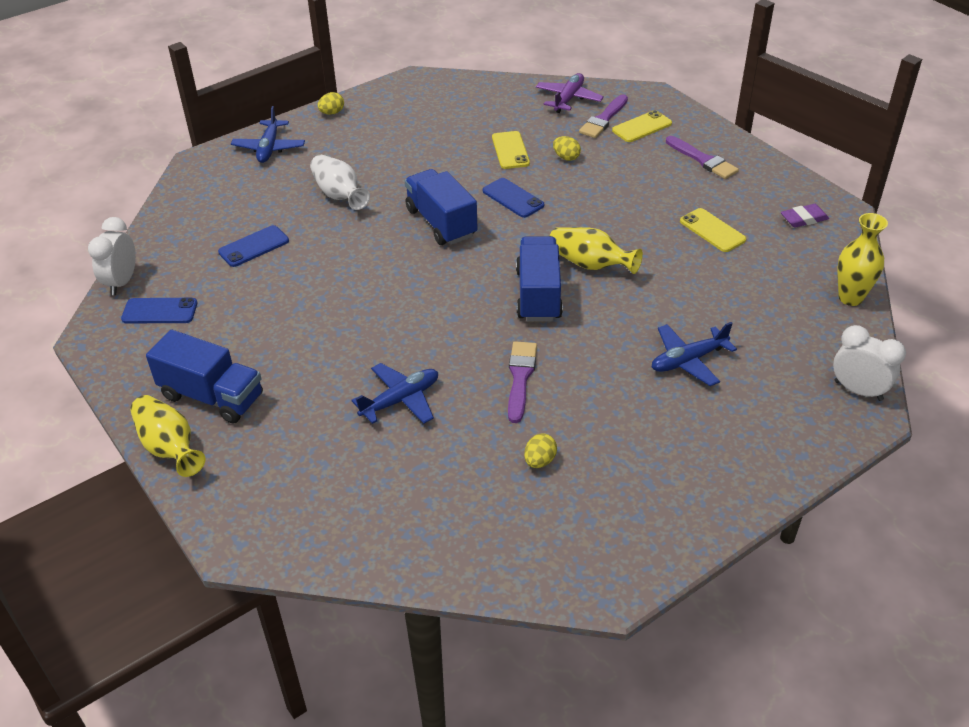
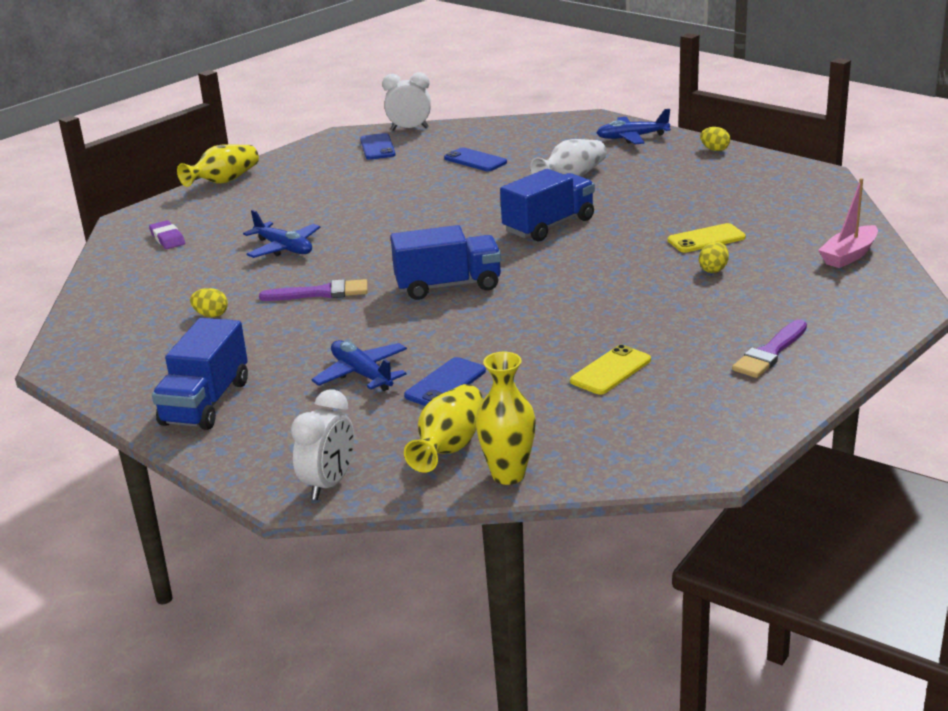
camera: 80 degrees right, 15 degrees down
(212, 396) = (280, 183): blue truck -> blue truck (206, 403)
(513, 198) = (612, 252): blue phone -> blue phone (445, 383)
(568, 99) = (849, 255): purple plane -> pink boat
(590, 264) = (510, 305): yellow vase -> yellow vase (449, 446)
(603, 119) = (818, 281): purple brush -> none
(642, 127) = (820, 306): yellow phone -> none
(804, 219) = (672, 434): purple eraser -> purple eraser (167, 238)

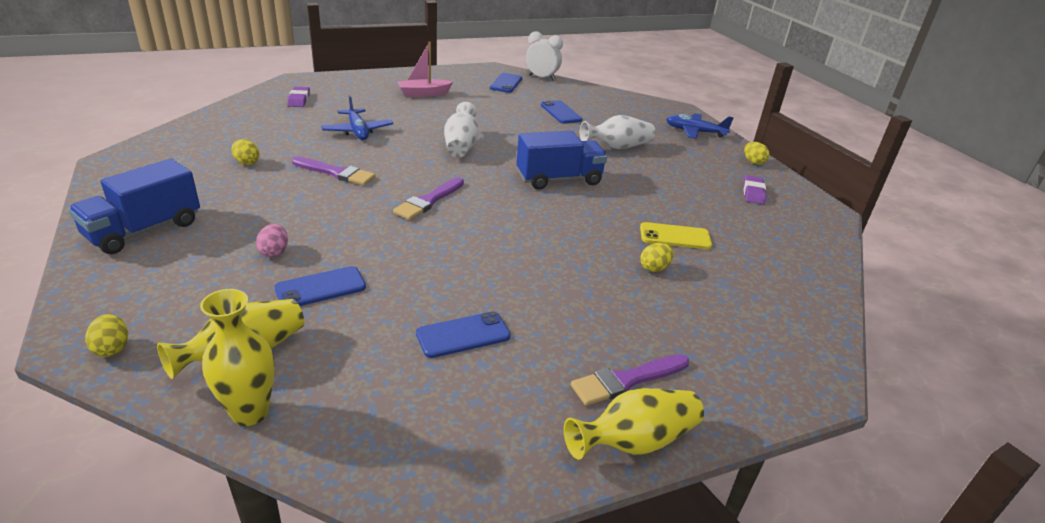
camera: 20 degrees right, 5 degrees up
(224, 181) = (383, 75): yellow vase -> yellow vase (635, 441)
(329, 484) = (112, 348): white clock -> yellow egg
(362, 374) = (274, 252): blue plane -> pink egg
(414, 227) = (461, 146): none -> white vase
(448, 286) = (428, 201): blue truck -> purple brush
(610, 370) = (463, 335): yellow phone -> blue phone
(740, 178) = (753, 193): none -> purple eraser
(849, 255) = (795, 302): pink boat -> pink boat (423, 94)

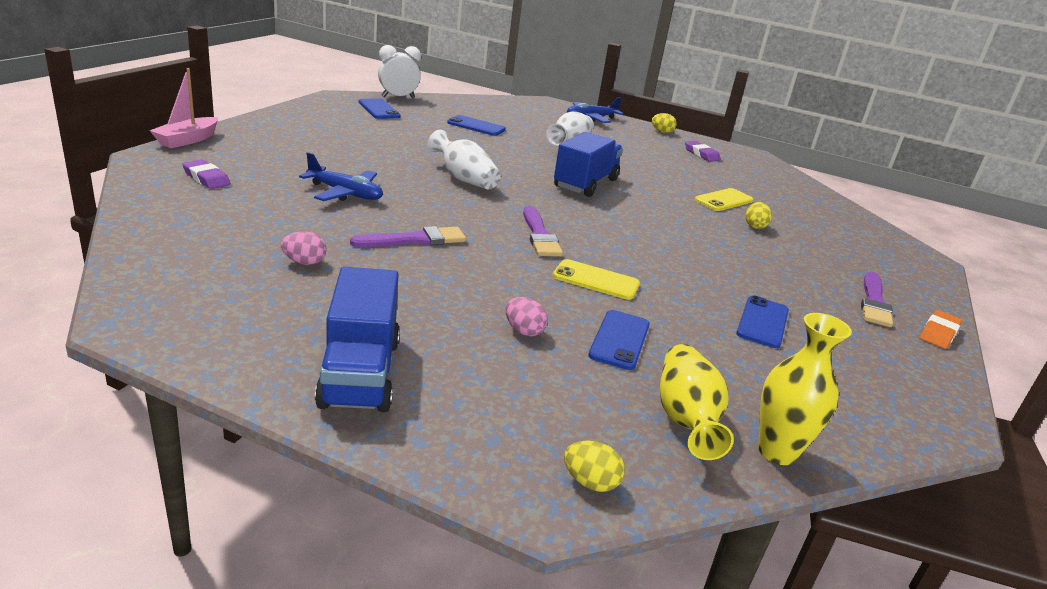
camera: 45 degrees left, 5 degrees down
(247, 162) = (304, 262): yellow egg -> pink egg
(398, 245) = (596, 280): none -> yellow phone
(423, 94) = (326, 138): pink boat -> pink boat (187, 140)
(635, 441) = (938, 333): yellow vase -> orange eraser

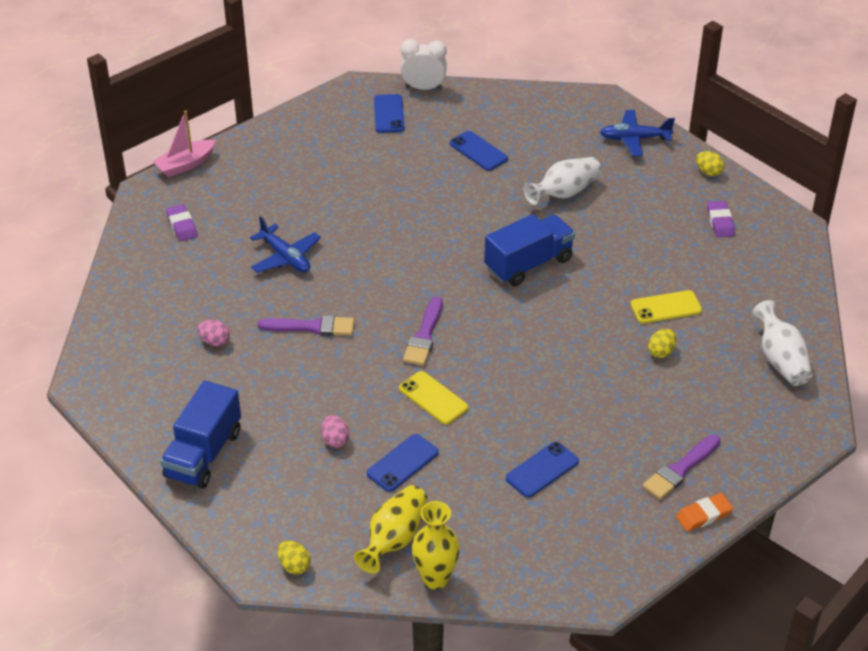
camera: 30 degrees right, 15 degrees up
(464, 179) = (406, 245): white vase -> white vase (780, 359)

